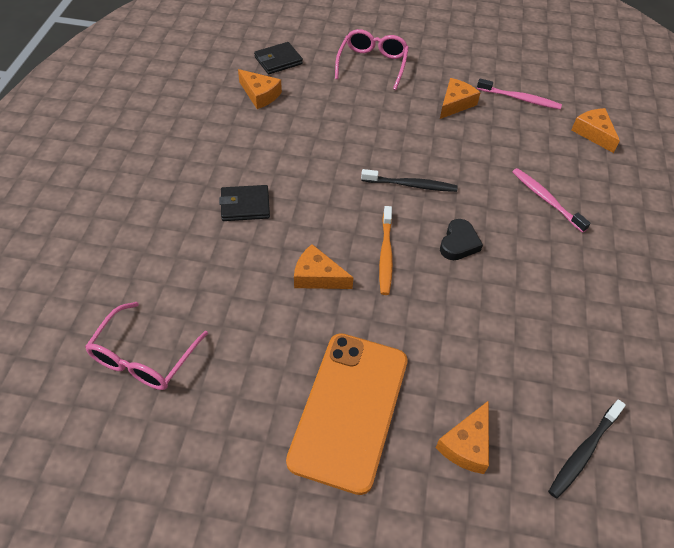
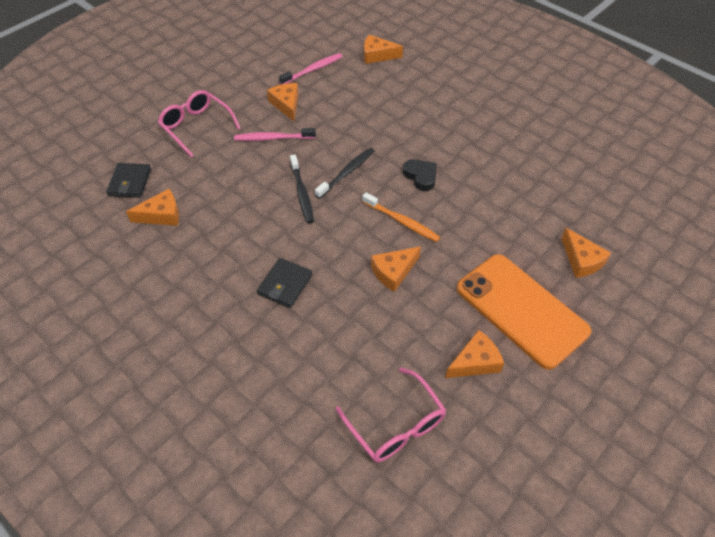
camera: 55 degrees left, 0 degrees up
(254, 393) = (475, 362): none -> orange cheese
(546, 200) = (416, 112): pink toothbrush -> pink toothbrush (273, 138)
(584, 452) = (615, 207): black toothbrush -> black toothbrush (302, 193)

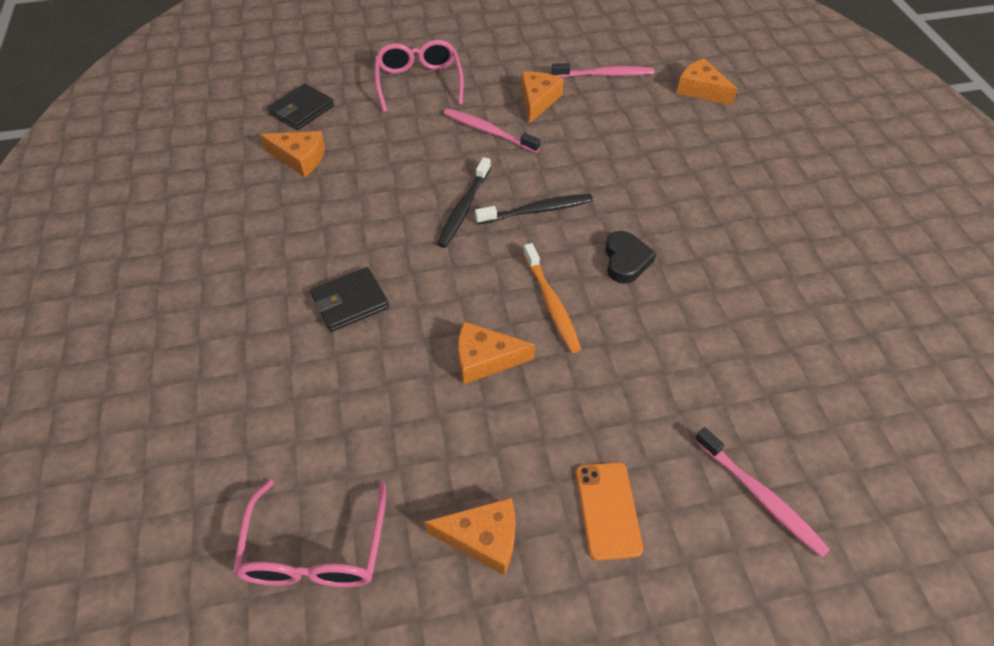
camera: 35 degrees right, 0 degrees up
(521, 310) = (608, 510): orange phone -> orange phone, size x0.47
(581, 260) = (760, 496): orange cheese -> pink toothbrush

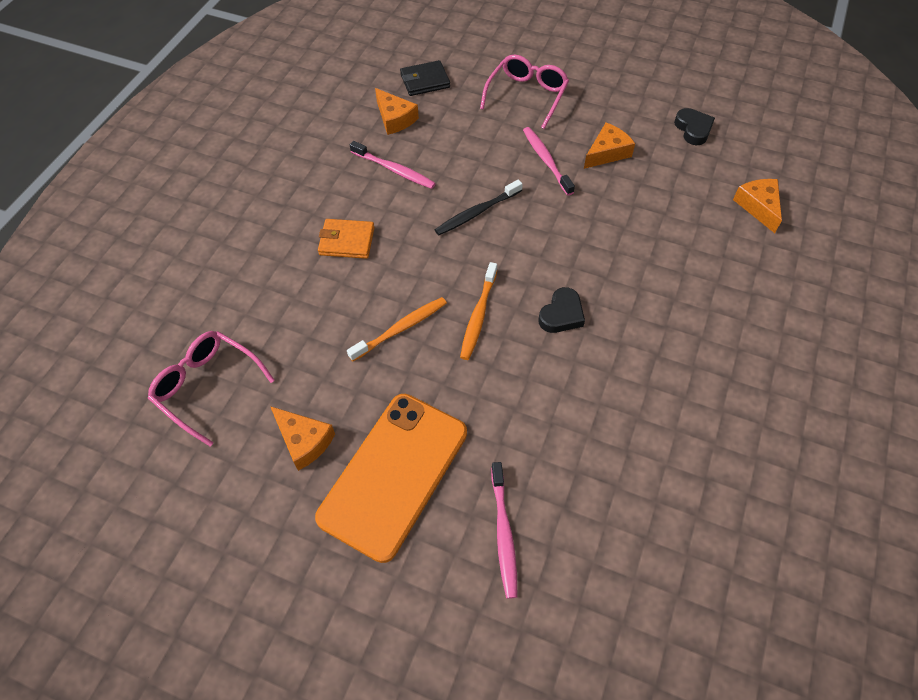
camera: 35 degrees right, 5 degrees up
(315, 551) = (207, 386): pink glasses -> pink glasses turned 90 degrees clockwise
(350, 302) = (347, 241): black wallet -> orange wallet
(485, 359) = (400, 329): orange cheese -> orange toothbrush
(536, 210) = (528, 241): black toothbrush -> none
(593, 51) = (693, 129): none -> black heart
(604, 75) = (684, 155): pink toothbrush -> pink toothbrush (394, 170)
(608, 510) = (394, 474): orange phone -> orange phone, size x2.11

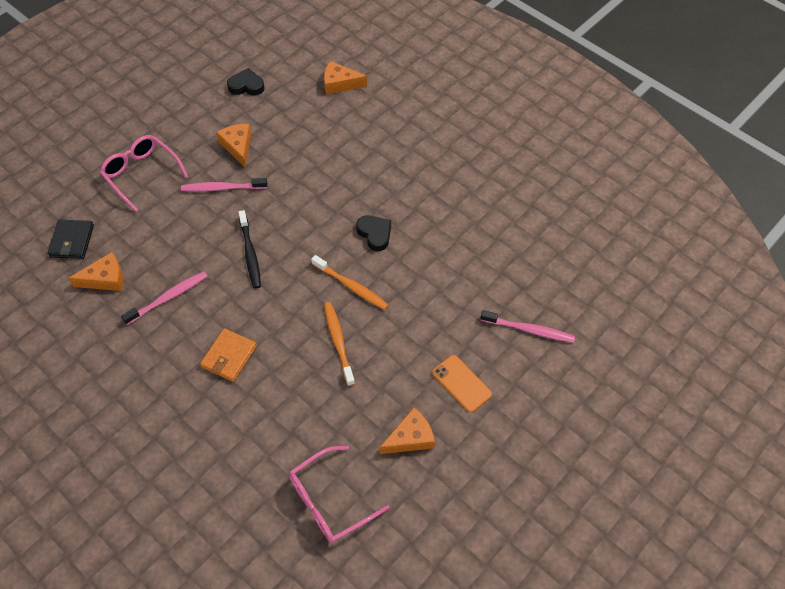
camera: 70 degrees left, 0 degrees up
(394, 474) = (461, 383): orange phone -> orange phone, size x0.47

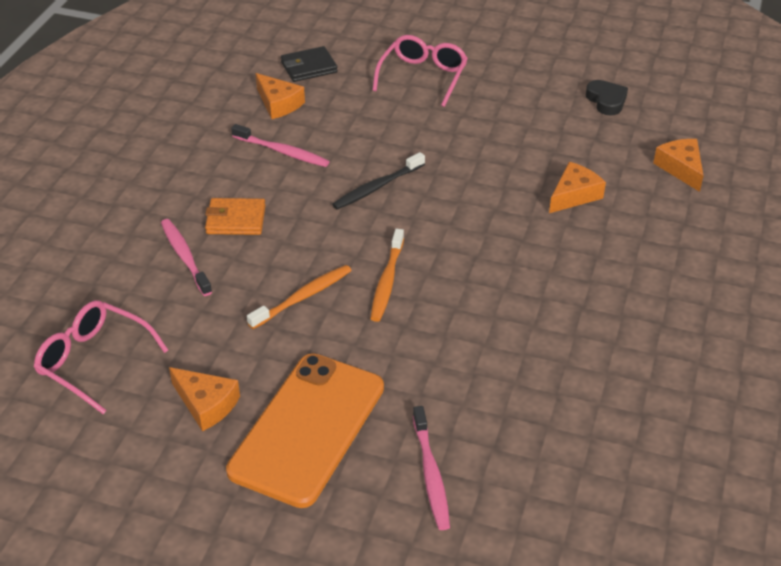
camera: 65 degrees right, 15 degrees down
(222, 188) = (449, 136): pink toothbrush -> pink toothbrush (185, 257)
(238, 146) = (515, 126): orange cheese -> orange cheese (574, 195)
(375, 234) = (477, 276): black heart -> none
(461, 383) = (307, 428): orange phone -> orange phone, size x2.11

